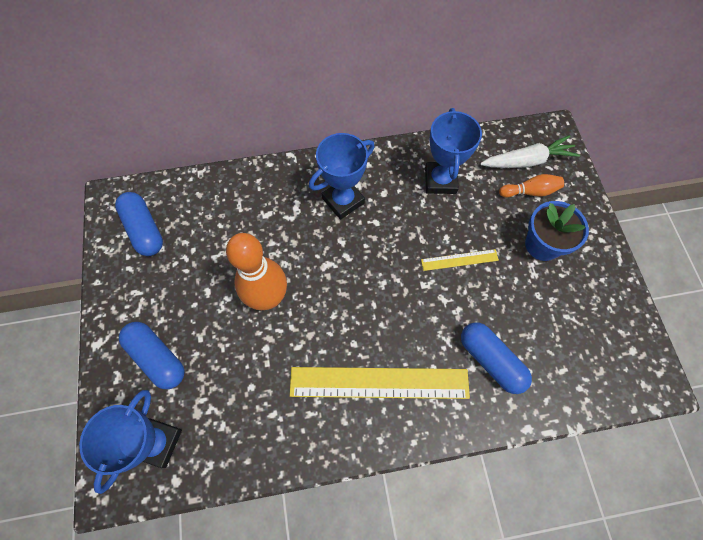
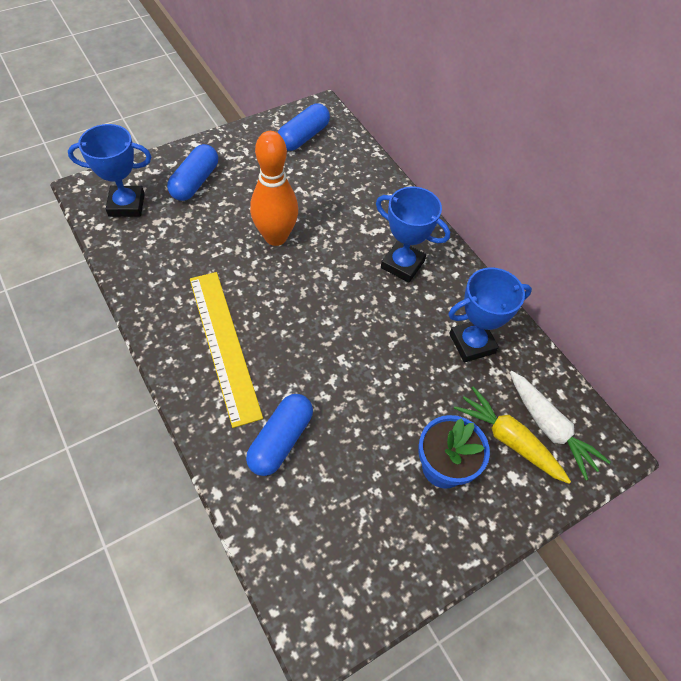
camera: 65 degrees right, 10 degrees down
(459, 260) = (384, 384): yellow ruler -> none
(530, 191) = (508, 439): orange bowling pin -> yellow carrot

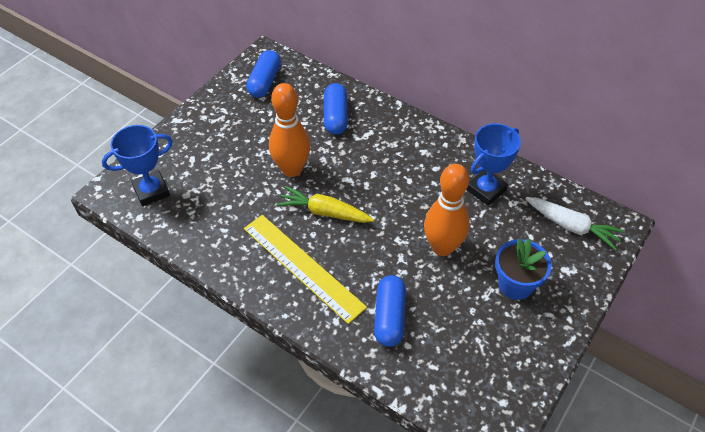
camera: 20 degrees left, 5 degrees down
(195, 182) = (198, 151): blue capsule -> blue capsule (335, 116)
(385, 387) = (442, 247): none -> orange bowling pin
(402, 264) = (402, 152): blue trophy -> none
(508, 439) = (548, 246): yellow carrot -> yellow carrot (324, 212)

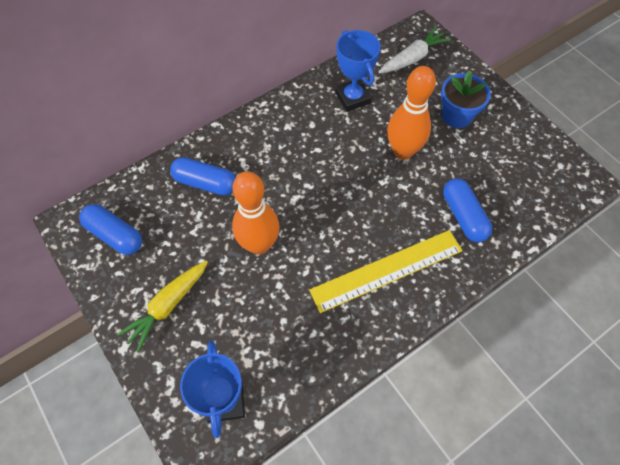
camera: 70 degrees left, 10 degrees up
(324, 212) = (327, 232): yellow carrot -> yellow carrot (167, 306)
(389, 317) = (463, 216): blue capsule -> blue capsule turned 45 degrees clockwise

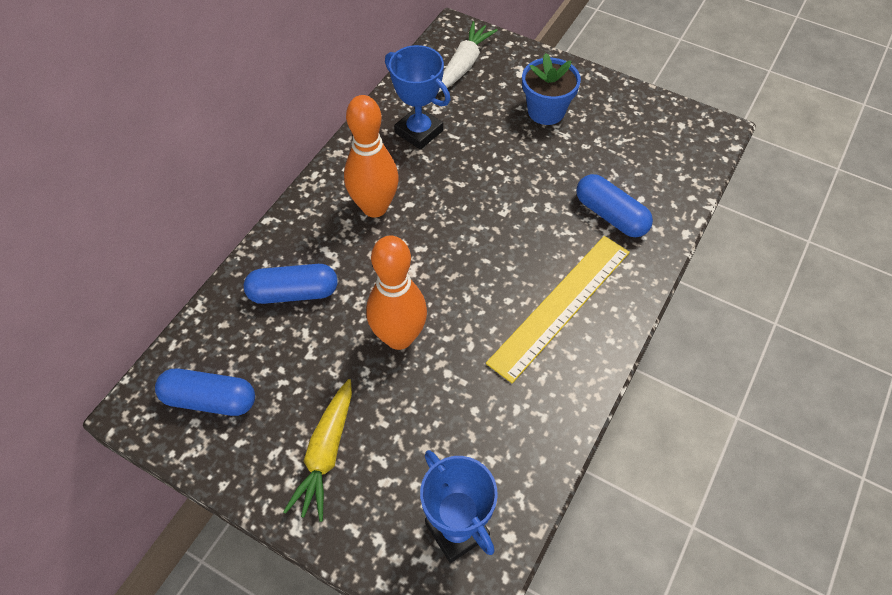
camera: 25 degrees left, 5 degrees down
(403, 151) = (508, 170): orange bowling pin -> orange bowling pin (375, 207)

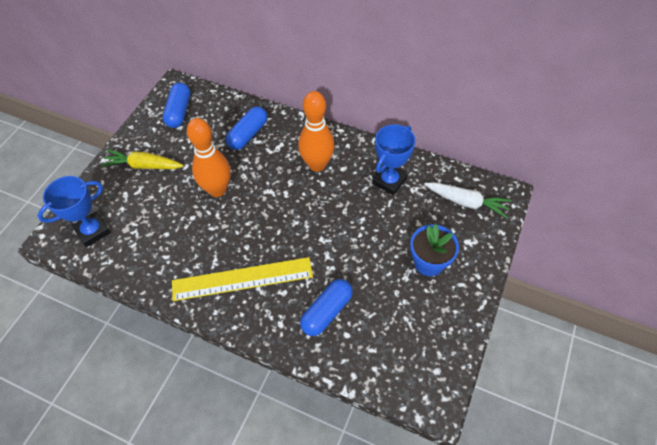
camera: 85 degrees right, 0 degrees up
(293, 293) = (248, 135): blue capsule -> blue capsule turned 45 degrees clockwise
(560, 306) = (242, 279): yellow ruler -> yellow ruler turned 45 degrees counterclockwise

